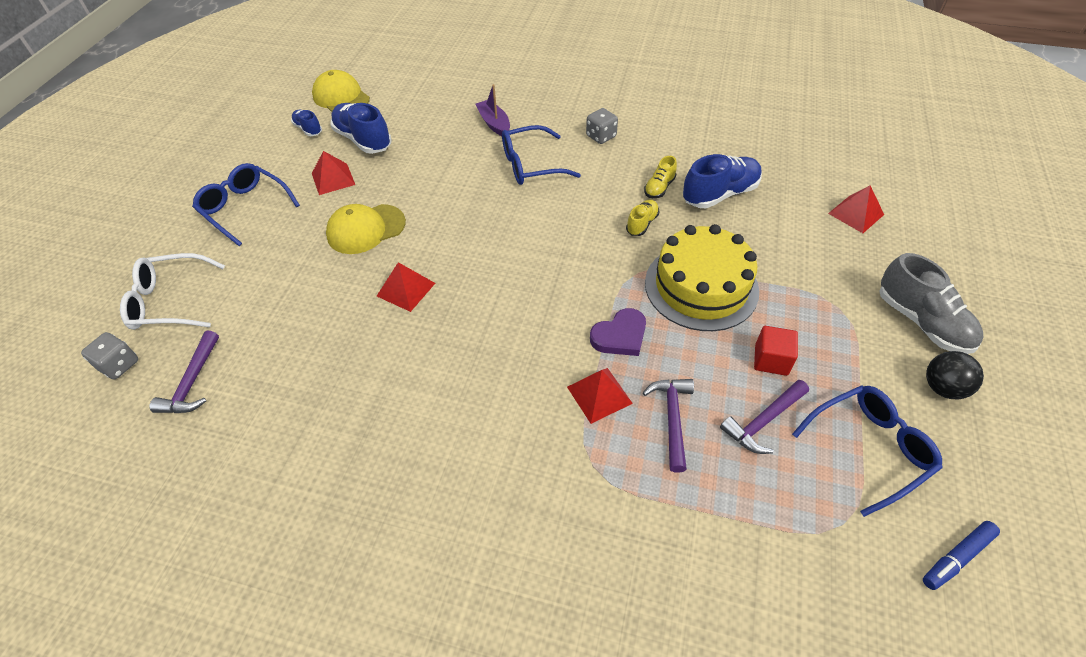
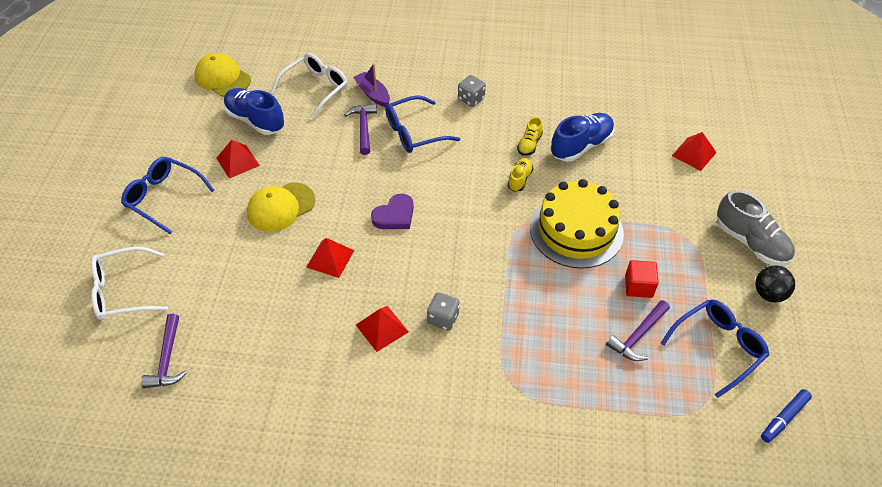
camera: 10 degrees left, 0 degrees up
(119, 365) = (97, 352): grey dice -> grey dice (443, 318)
(308, 129) = (200, 113): blue shoe -> none
(434, 114) = (316, 89): none -> white glasses
(599, 394) = (508, 330): red pyramid -> red pyramid (382, 328)
(620, 336) = (517, 279): purple heart -> purple heart (395, 215)
(672, 418) = (568, 342): purple hammer -> purple hammer (363, 128)

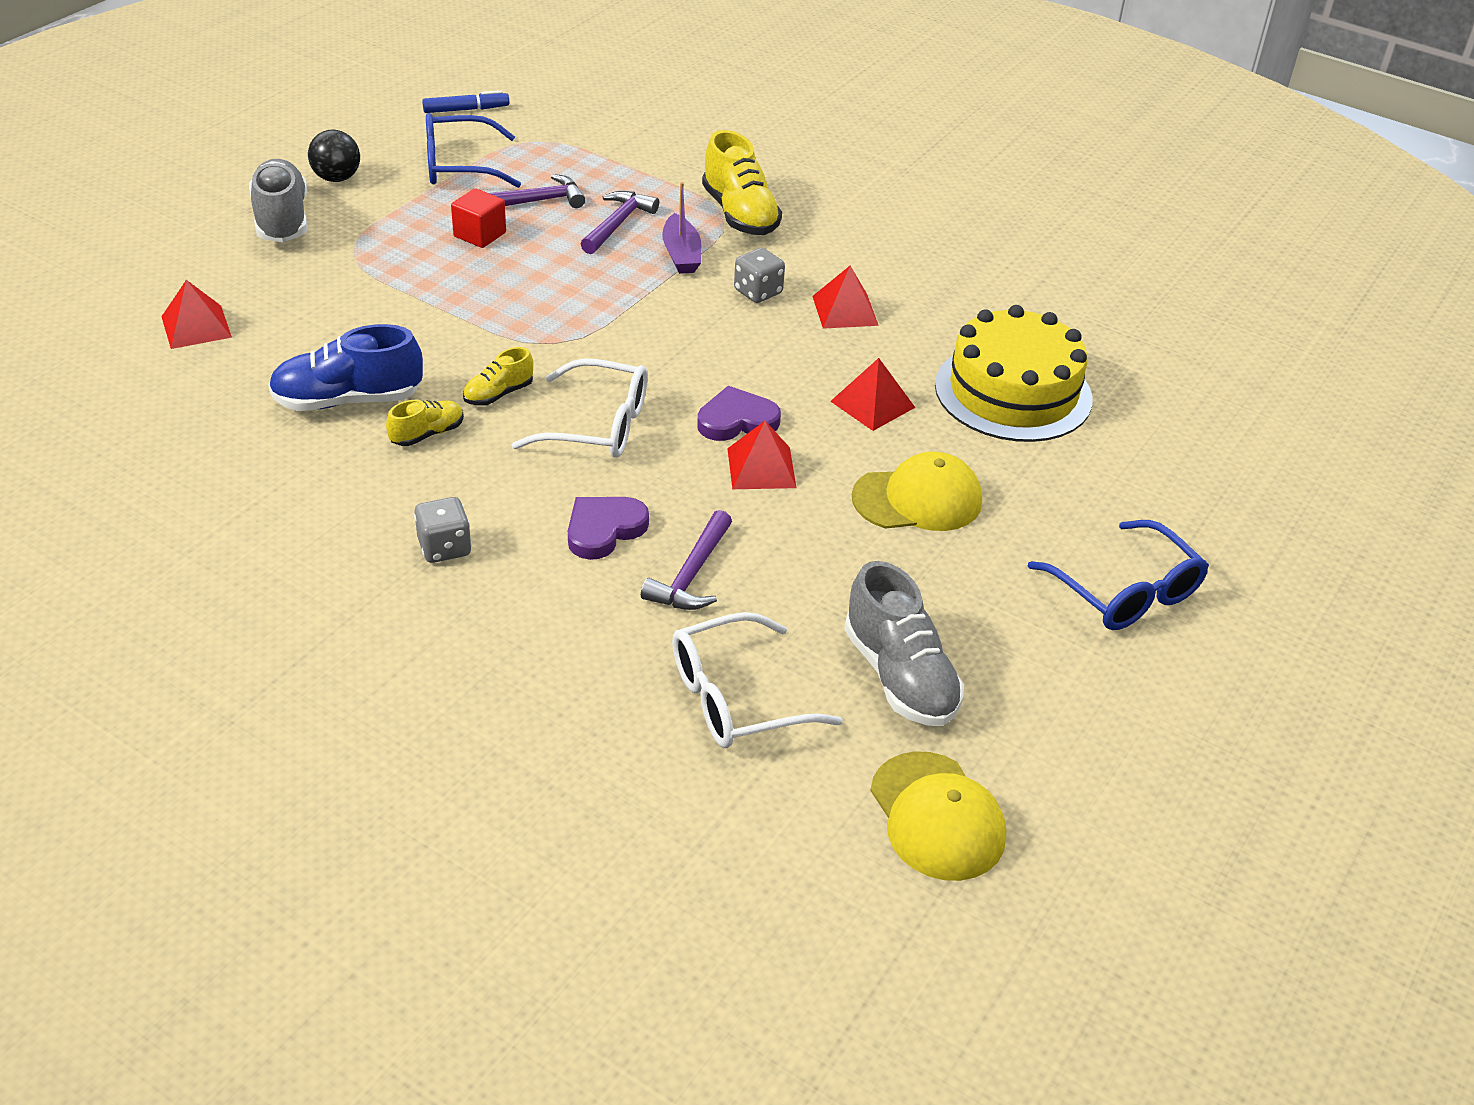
camera: 155 degrees left, 10 degrees down
(123, 291) = (1212, 476): white glasses -> white glasses (597, 425)
(167, 359) = (1152, 378): purple hammer -> purple hammer (618, 224)
(237, 161) = (967, 605): red pyramid -> red pyramid (761, 468)
(255, 120) = (900, 677): blue shoe -> grey shoe
(373, 94) = (625, 636): purple boat -> purple boat (681, 254)
(414, 132) = (604, 530): blue glasses -> purple heart
(504, 394) = (740, 214): none -> yellow shoe
(576, 230) = (488, 309): yellow cake -> yellow cake (1013, 392)

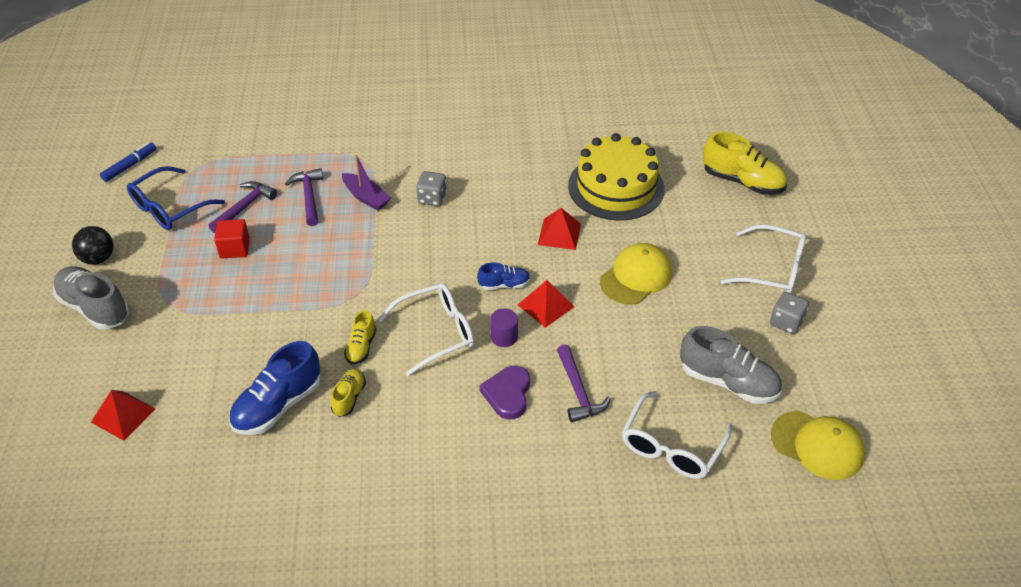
camera: 35 degrees left, 5 degrees up
(444, 548) = (437, 462): grey dice -> grey dice (786, 322)
(671, 471) = (504, 337): none -> purple cylinder
(737, 420) = (504, 285): purple heart -> blue shoe
(740, 214) = (371, 153): yellow shoe -> yellow shoe (742, 182)
(845, 310) = (488, 184): red pyramid -> none
(1125, 592) = (772, 270): blue glasses -> white glasses

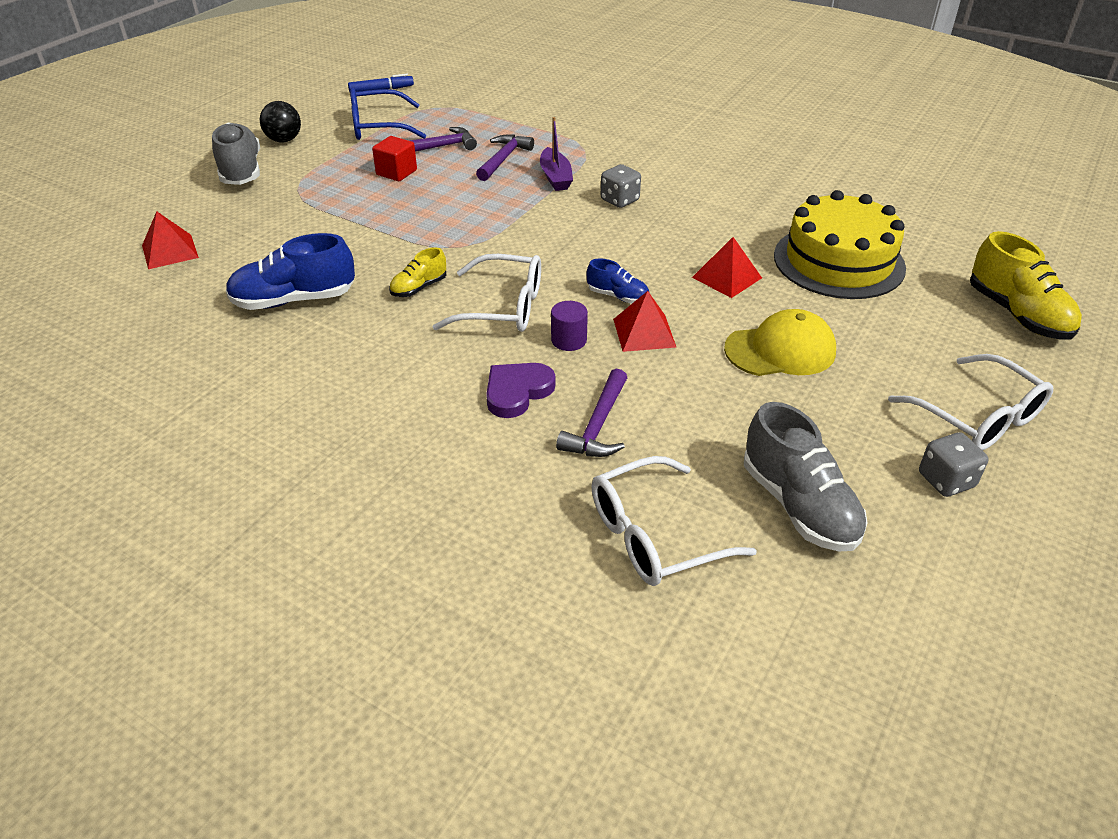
camera: 35 degrees right, 5 degrees down
(349, 398) = (361, 323): yellow shoe -> none
(817, 445) = (864, 641): yellow cap -> none

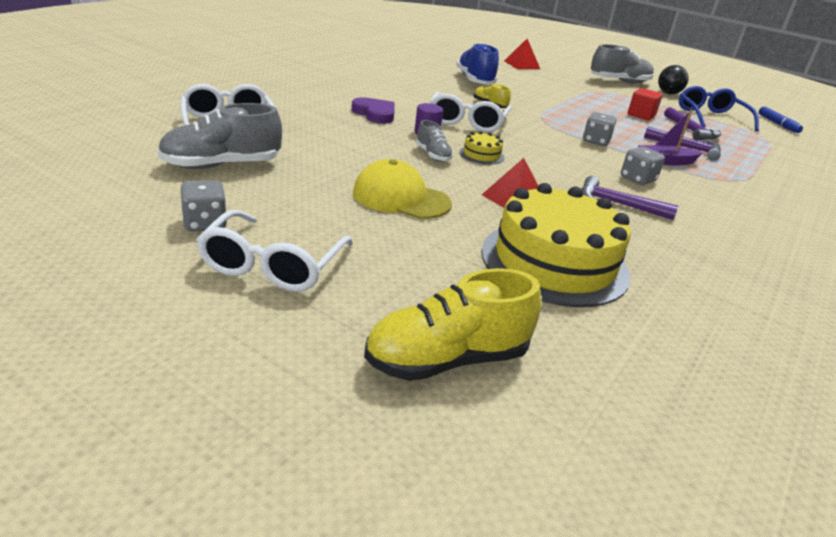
camera: 90 degrees right, 10 degrees down
(519, 214) = (595, 141): none -> grey dice
(598, 426) = (333, 127): purple hammer -> purple hammer (617, 204)
(618, 296) = (481, 155): blue shoe -> yellow cake
(644, 333) = (433, 155): red pyramid -> grey shoe
(780, 350) = (401, 198): yellow cap -> yellow cap turned 120 degrees clockwise
(978, 417) = (273, 265): white glasses -> white glasses turned 45 degrees counterclockwise

